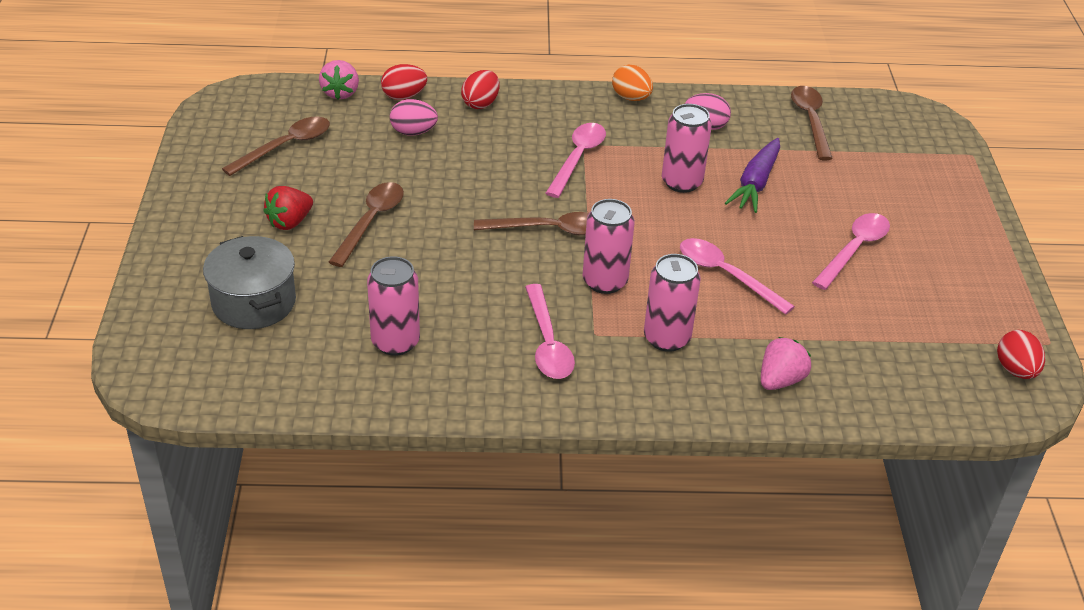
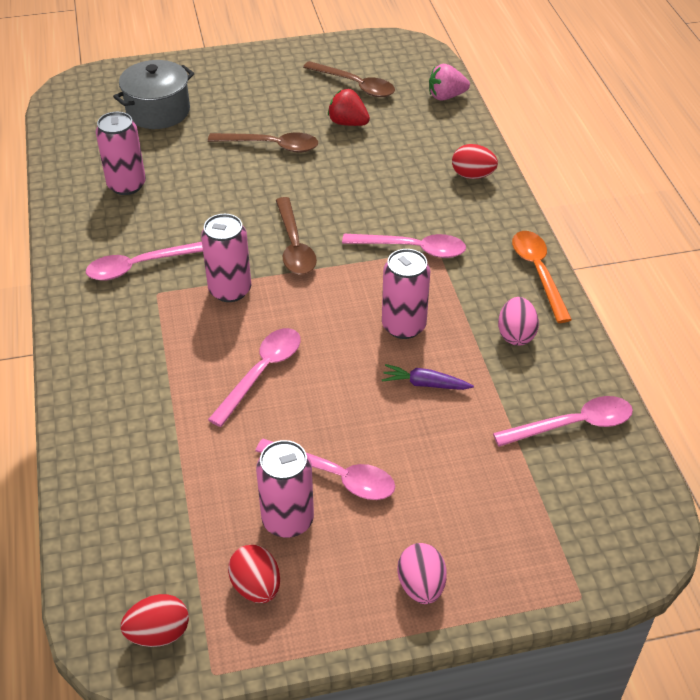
camera: 80 degrees right, 5 degrees up
(290, 222) = (257, 107): red strawberry -> red strawberry (348, 123)
(404, 96) = (460, 130): red egg -> red egg (256, 586)
(413, 132) = (407, 145): pink egg -> pink egg (421, 586)
(631, 98) = (538, 273): orange egg -> orange spoon
(667, 338) = (160, 339): pink can -> pink can (288, 520)
(755, 184) = (425, 384): purple carrot -> purple carrot, size x0.64
(780, 380) = (114, 424): pink strawberry -> none
(810, 121) = (573, 425): brown spoon -> pink spoon

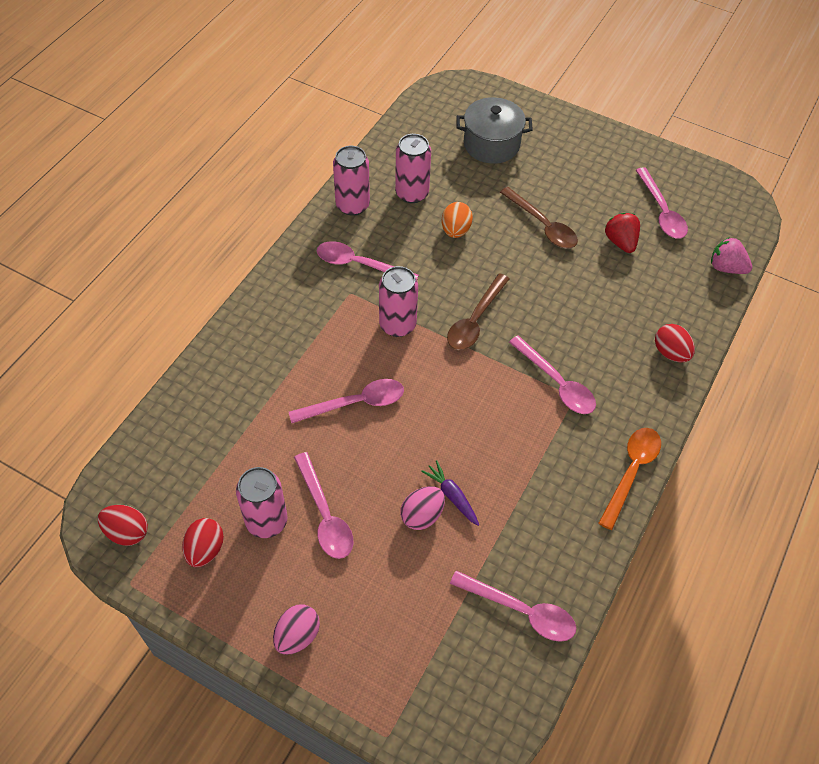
camera: 40 degrees right, 10 degrees up
(200, 191) = (455, 230): none -> orange egg
(355, 85) = (661, 211): brown spoon -> pink spoon
(403, 326) = (484, 440): pink can -> pink can (352, 205)
(516, 335) = (557, 509): pink egg -> pink egg (422, 515)

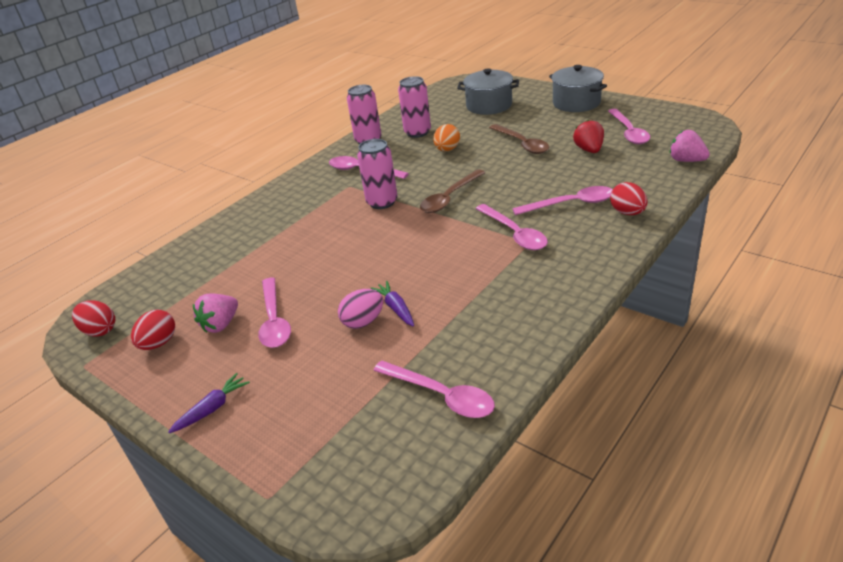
camera: 15 degrees right, 20 degrees down
(266, 521) = (221, 324): pink can -> pink strawberry
(297, 636) = (212, 408): pink egg -> purple carrot
(355, 403) = (329, 249): pink spoon -> pink spoon (571, 204)
(596, 148) = (576, 103): none -> grey pot
(631, 472) = (577, 292): orange spoon -> none

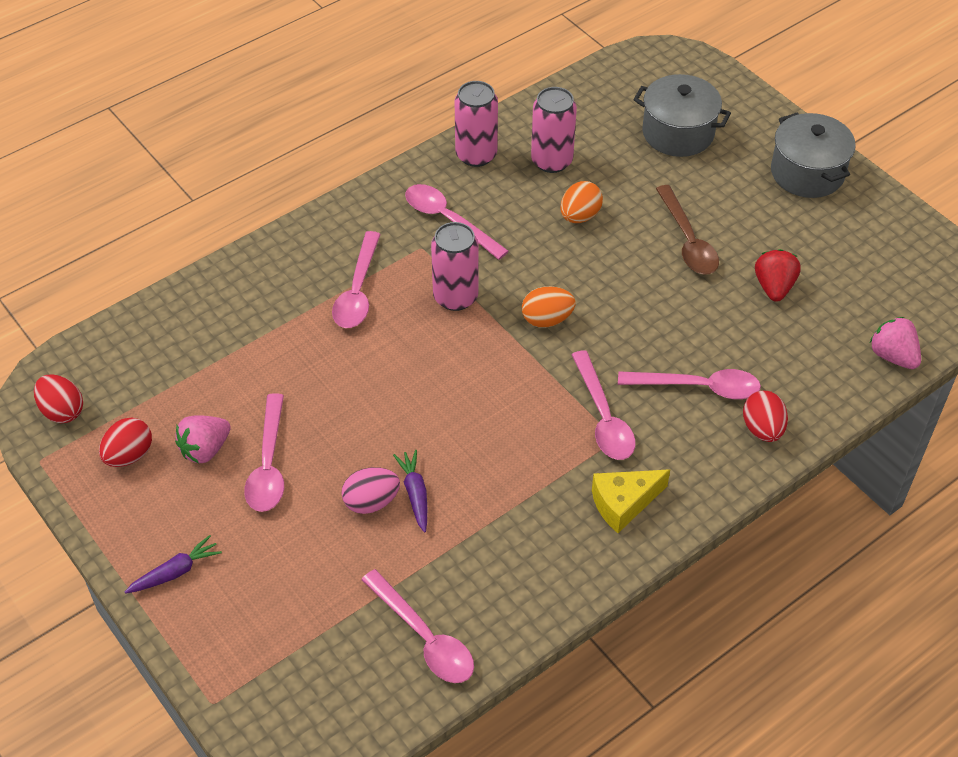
camera: 10 degrees right, 15 degrees up
(449, 198) = (547, 319): brown spoon -> orange egg
(555, 274) = (623, 504): none -> yellow cheese
(628, 132) = (847, 268): pink spoon -> pink spoon (358, 291)

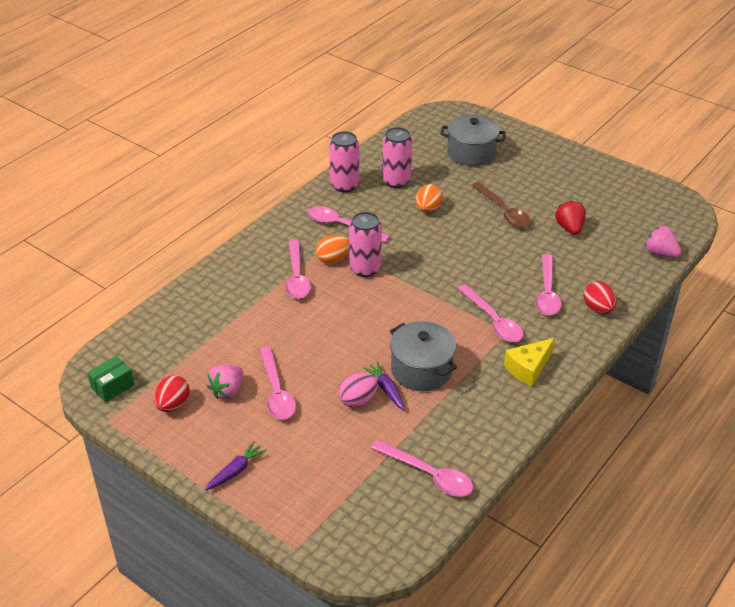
camera: 15 degrees left, 10 degrees down
(62, 411) = (112, 386): red egg -> green box
(547, 319) = (432, 271): orange egg -> orange egg (333, 259)
(698, 387) = (547, 292): pink spoon -> pink spoon turned 105 degrees clockwise
(807, 173) = (562, 162): grey pot -> grey pot (421, 370)

